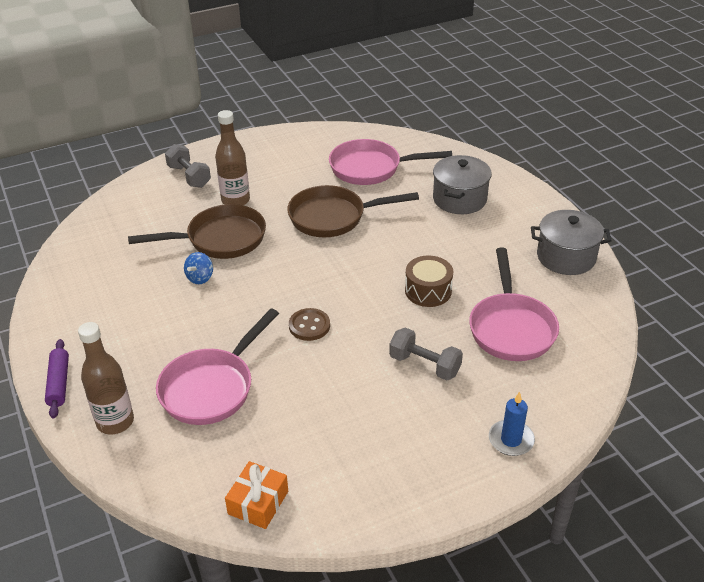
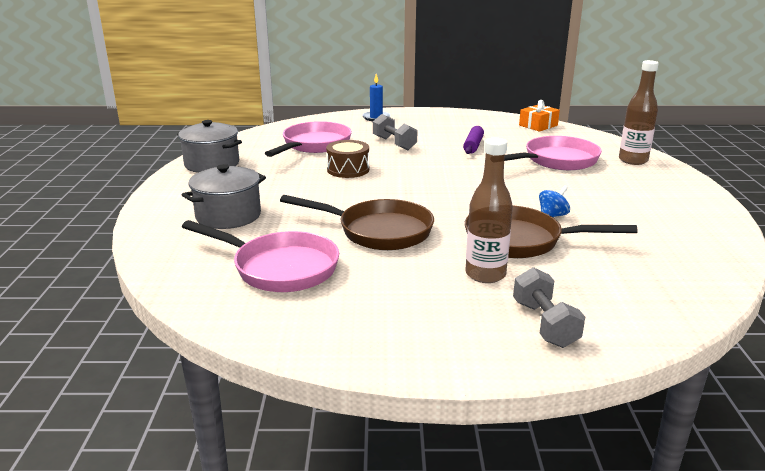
camera: 155 degrees left, 15 degrees down
(59, 383) = (686, 183): purple rolling pin -> purple rolling pin (473, 145)
(309, 326) = (463, 172): brown button -> none

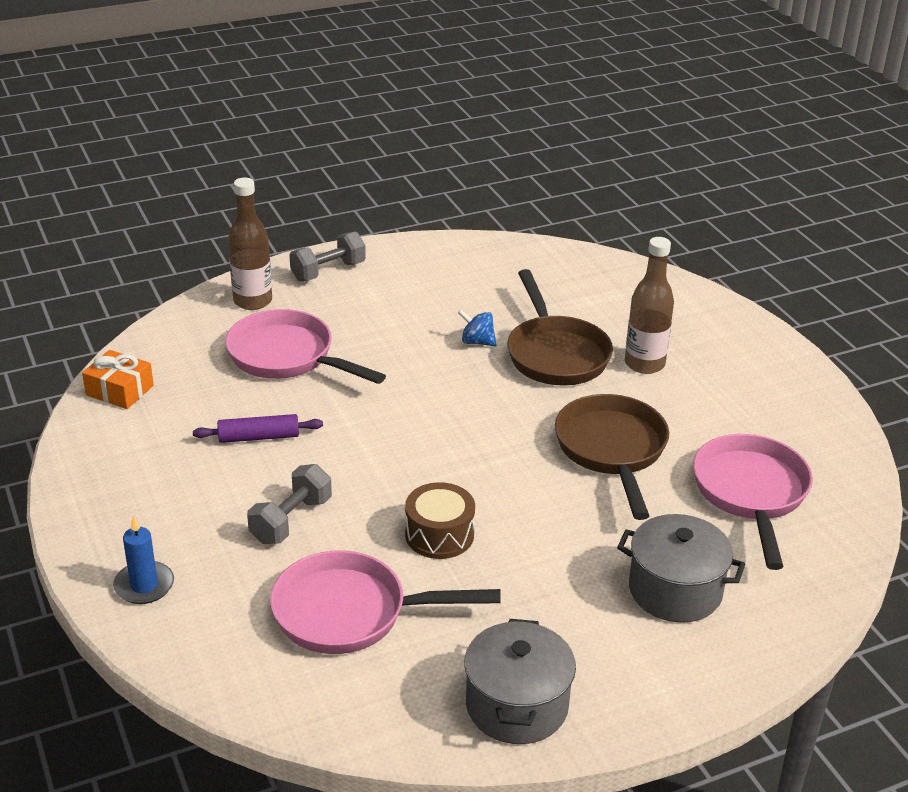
camera: 115 degrees left, 10 degrees up
(544, 324) = (697, 324): grey dumbbell -> grey dumbbell (328, 271)

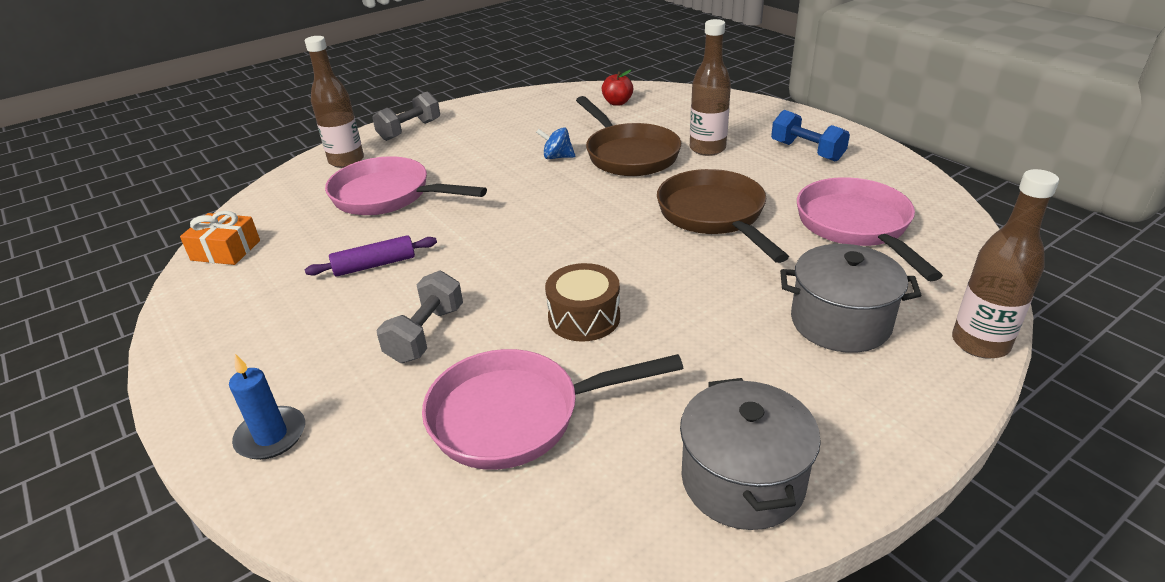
camera: 10 degrees left, 0 degrees up
(572, 277) = (617, 103): none -> red apple
(752, 389) = (807, 151): none -> blue dumbbell
(792, 638) = (980, 343): none -> brown bottle

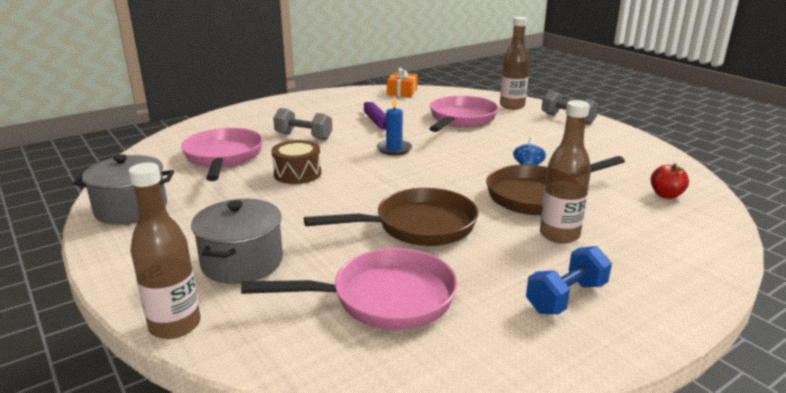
camera: 90 degrees right, 10 degrees down
(271, 436) = (247, 114): blue candle -> blue candle (394, 149)

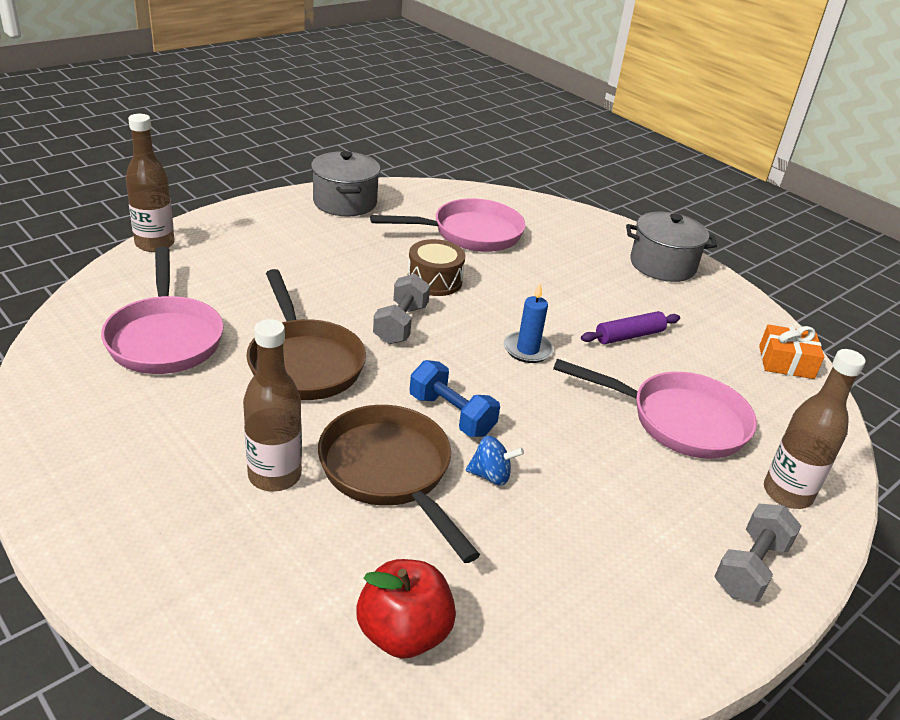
camera: 80 degrees right, 10 degrees up
(242, 262) = (242, 263): grey pot -> grey pot (662, 265)
(303, 136) = (550, 279): grey dumbbell -> grey dumbbell (401, 324)
(566, 297) = (135, 458): blue dumbbell -> blue dumbbell (451, 415)
(666, 195) = (403, 633): red apple -> red apple, size x1.55

